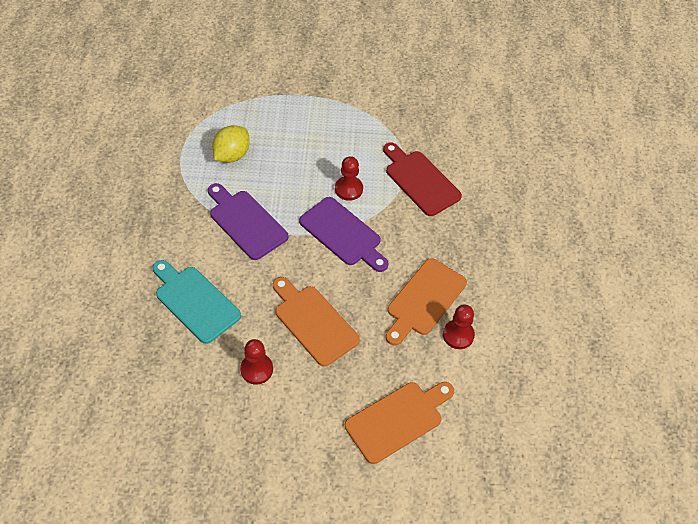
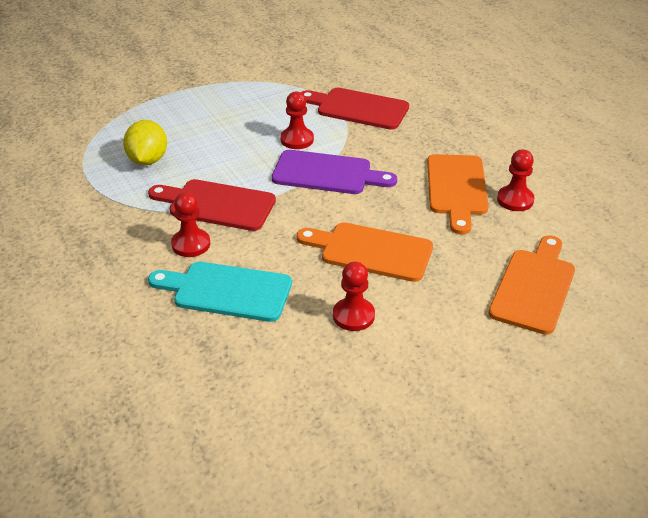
camera: 30 degrees left, 15 degrees down
(203, 248) = (191, 244): none -> red pawn
(245, 222) = (217, 205): purple cutting board -> red cutting board

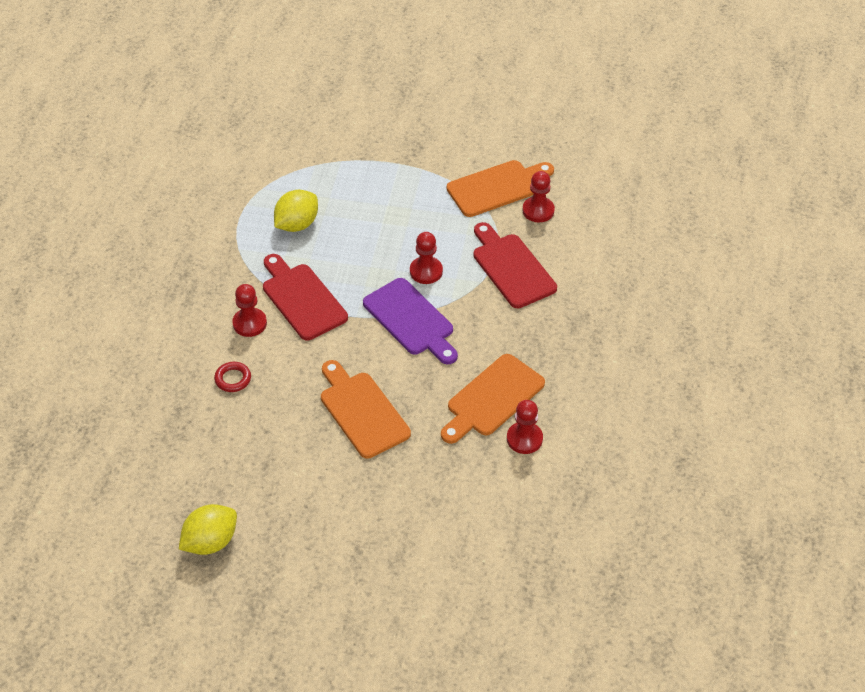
camera: 40 degrees right, 10 degrees up
(227, 291) = (233, 379): turquoise cutting board -> red ring
(353, 316) = (291, 455): red pawn -> red pawn (538, 210)
(371, 429) = (210, 542): none -> yellow lemon
(534, 287) = (439, 520): orange cutting board -> orange cutting board (497, 187)

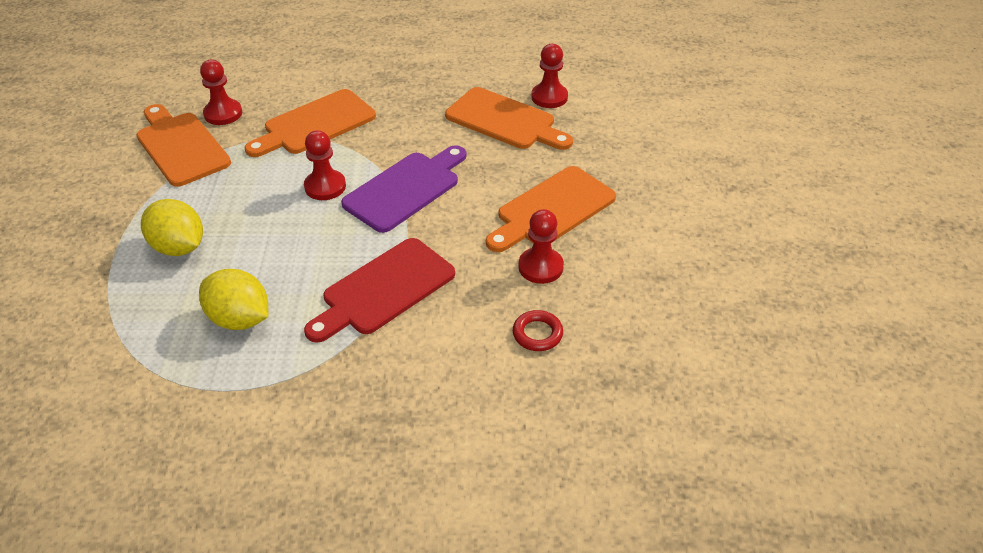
camera: 100 degrees left, 5 degrees down
(210, 542) = (786, 305): yellow lemon -> yellow lemon (179, 247)
(249, 323) = (436, 335): red pawn -> red pawn (540, 267)
(511, 268) = (315, 124): red cutting board -> orange cutting board

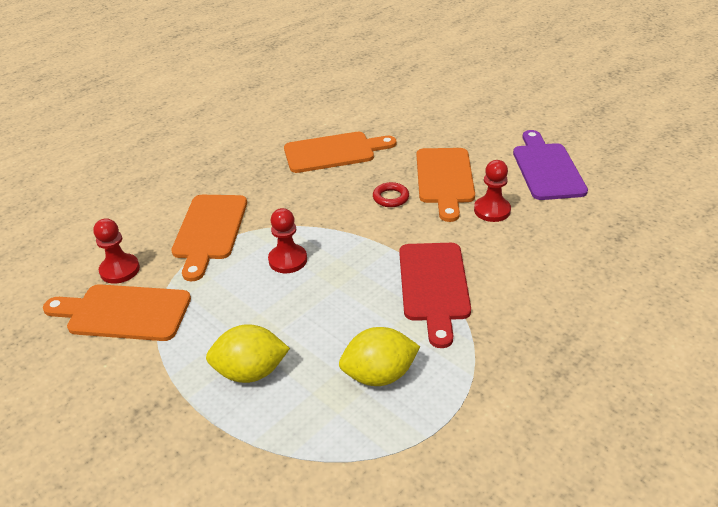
camera: 45 degrees left, 5 degrees down
(405, 189) = (343, 225): purple cutting board -> purple cutting board (546, 168)
(537, 334) = (550, 242): red ring -> red ring (390, 198)
(549, 97) = (337, 125): red pawn -> none

